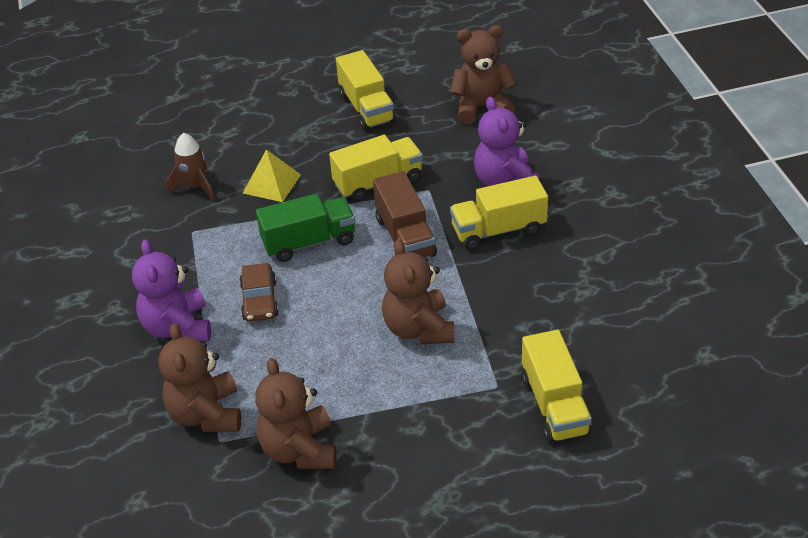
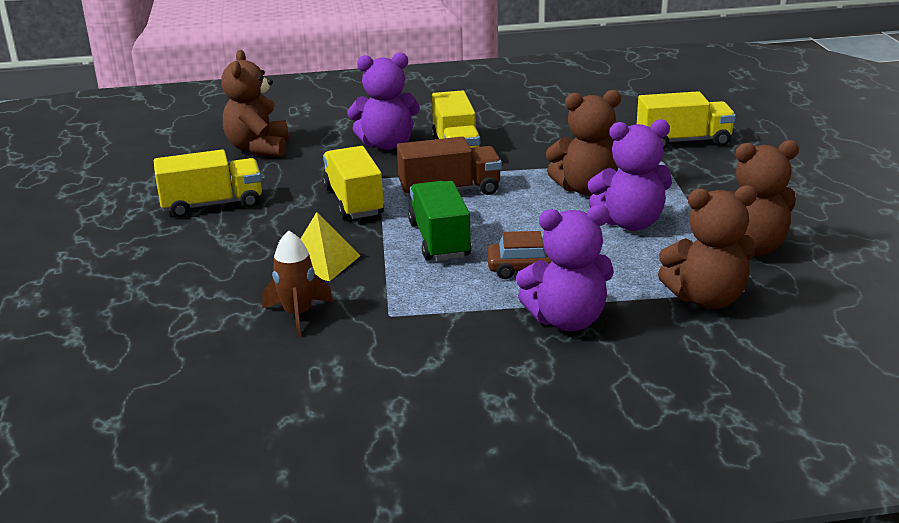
camera: 85 degrees left, 15 degrees down
(346, 362) = (630, 223): none -> purple teddy bear

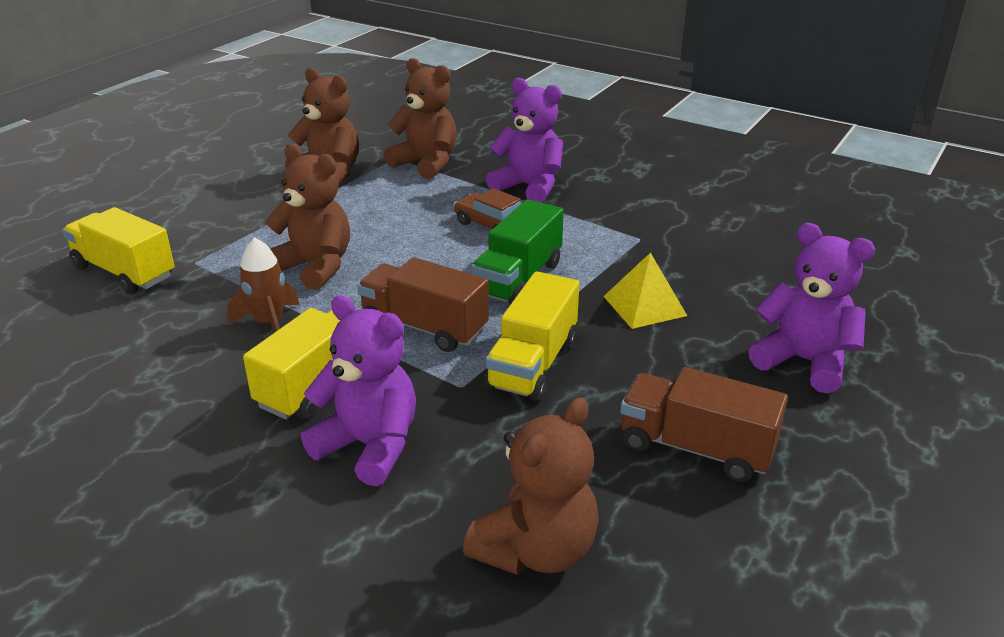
camera: 140 degrees left, 5 degrees up
(212, 205) = (695, 448): yellow truck -> brown truck
(298, 314) = (710, 268): brown rocket -> brown rocket (269, 323)
(630, 223) = (355, 223): purple teddy bear -> purple teddy bear (804, 361)

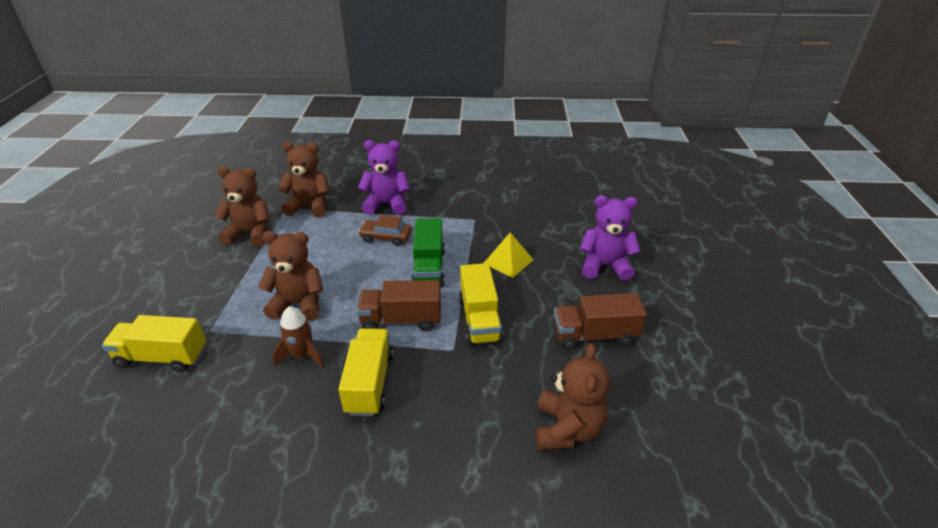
camera: 30 degrees left, 5 degrees up
(369, 446) = (433, 409): purple teddy bear -> none

